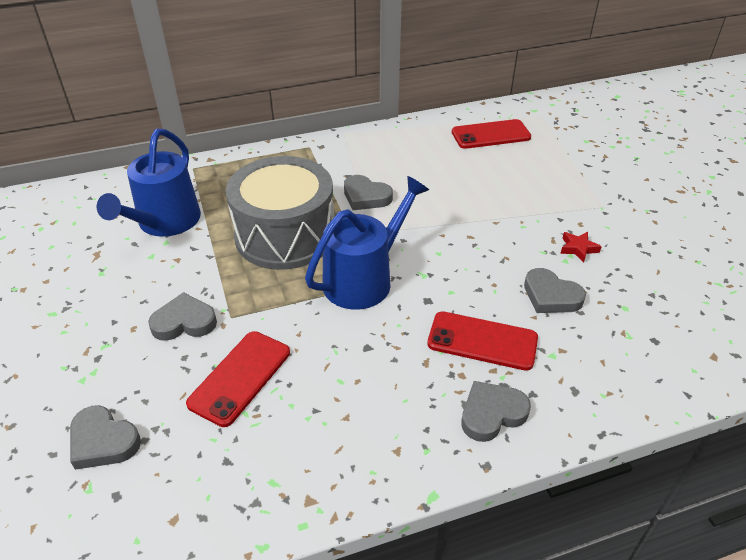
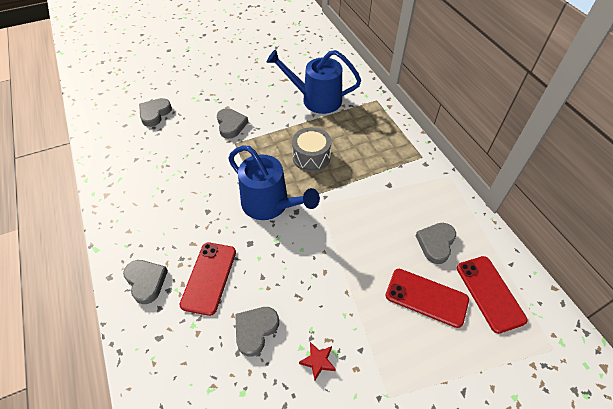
camera: 85 degrees right, 10 degrees up
(240, 377) = (188, 155): red phone -> red phone (426, 297)
(285, 235) = (311, 157): grey drum -> grey drum, size x0.55
(366, 197) = (364, 198): grey heart -> grey heart (436, 243)

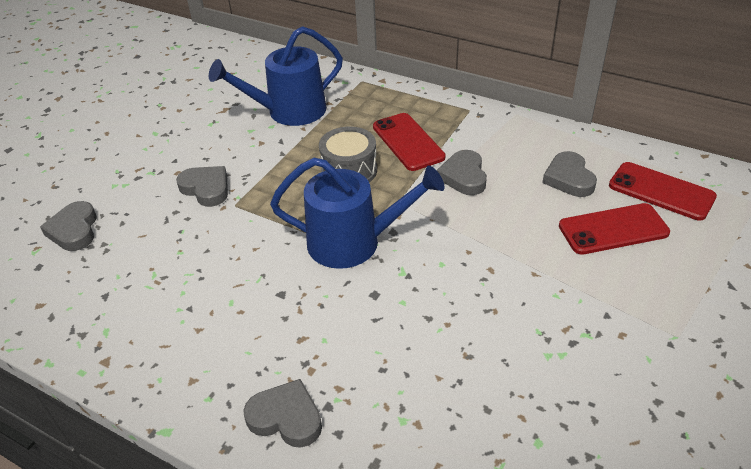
camera: 35 degrees left, 10 degrees down
(209, 277) = (365, 359): red phone -> red phone (408, 142)
(255, 330) = (482, 373): grey heart -> grey heart (464, 176)
(318, 361) = (579, 354): red star -> none

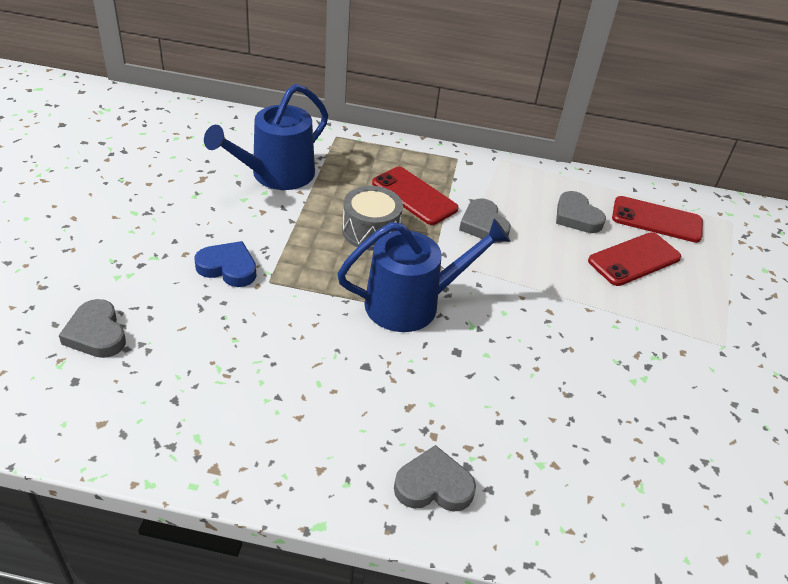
camera: 25 degrees left, 0 degrees up
(206, 188) = (228, 268): grey heart -> blue heart

